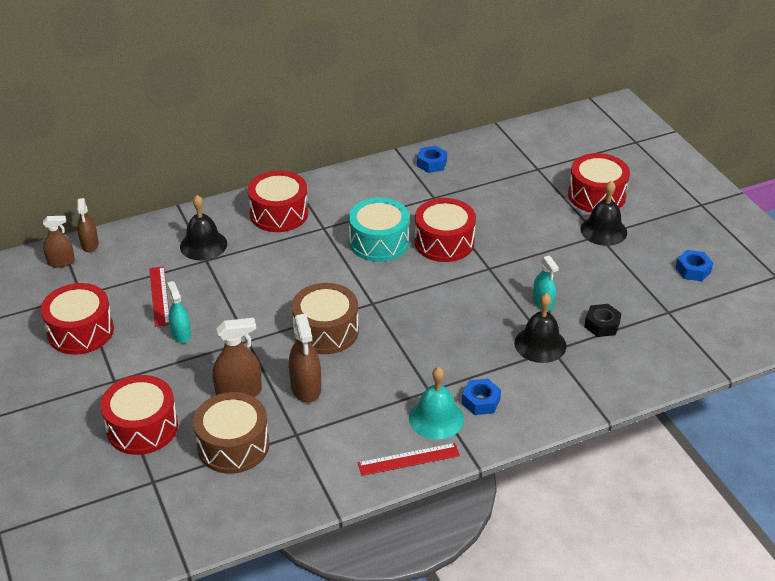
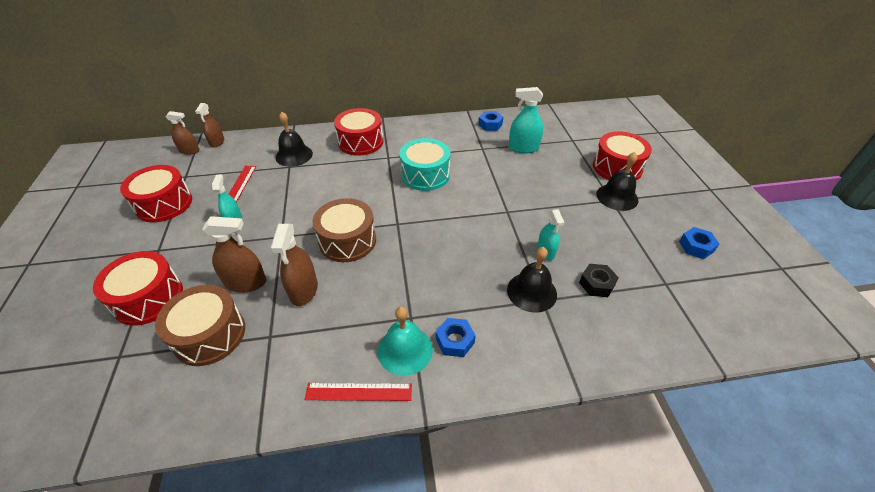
camera: 15 degrees right, 5 degrees up
(444, 242) = (477, 184): red drum -> none
(482, 188) = (523, 148): none -> turquoise spray bottle

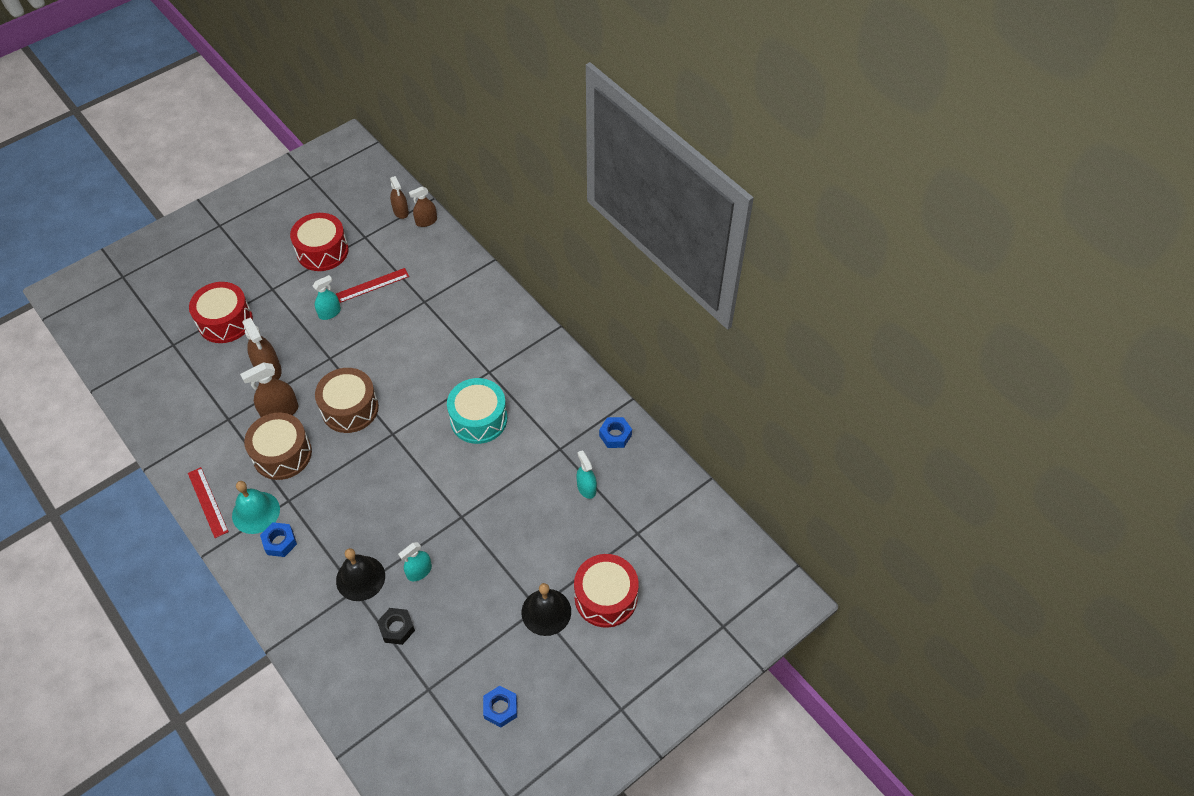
camera: 60 degrees right, 10 degrees up
(209, 335) = (212, 382): brown drum -> brown drum (282, 454)
(294, 155) = (443, 293): black bell -> none
(360, 142) = (500, 334): red drum -> none
(523, 148) = (586, 488): turquoise spray bottle -> turquoise spray bottle, size x0.67

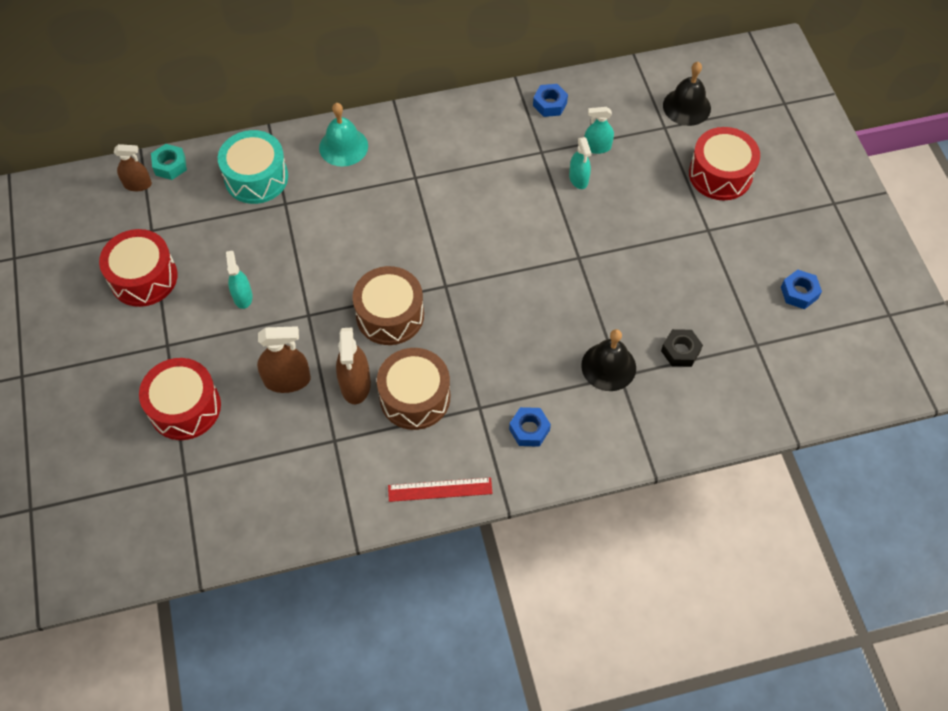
camera: 65 degrees left, 5 degrees up
(256, 512) = (479, 443): turquoise bell -> turquoise bell (343, 146)
(372, 285) = (229, 244): red ruler -> none
(419, 571) = (625, 312): turquoise spray bottle -> turquoise spray bottle (578, 179)
(426, 221) = (170, 165): brown spray bottle -> turquoise nut
(478, 419) = (469, 205): turquoise drum -> turquoise drum (256, 178)
(546, 612) = (715, 224): black bell -> black bell (686, 106)

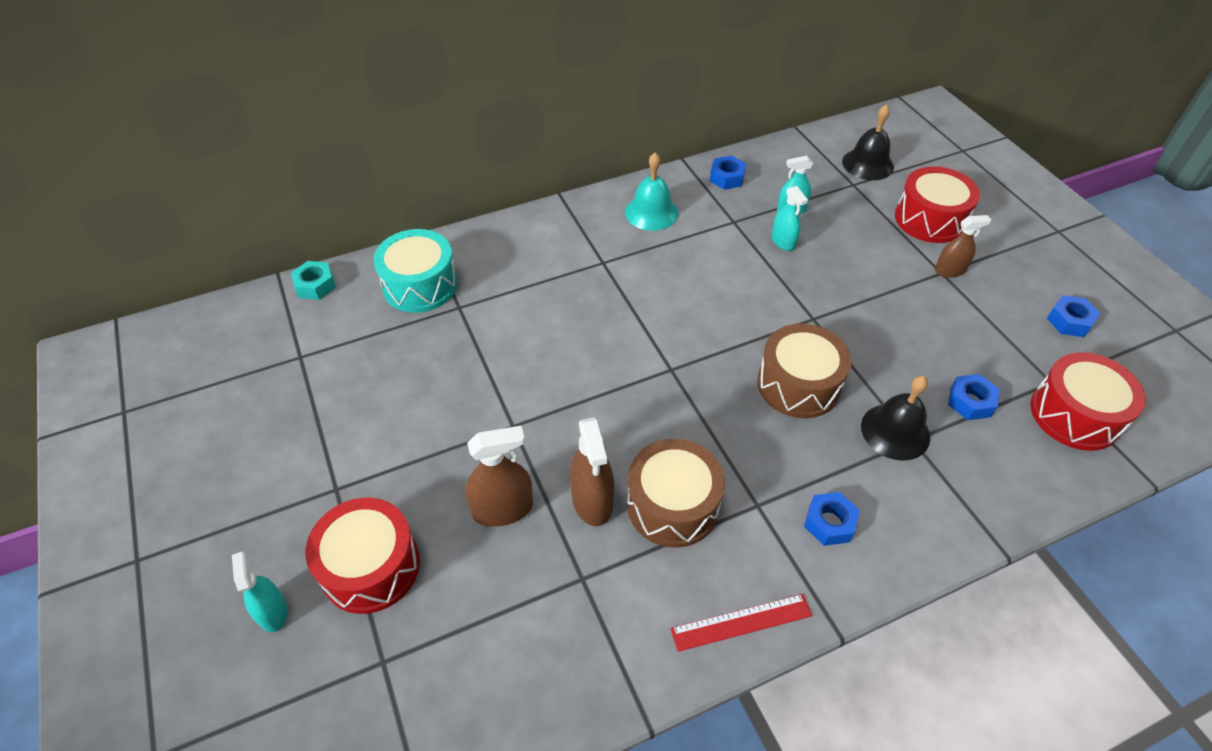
camera: 10 degrees left, 10 degrees down
(137, 184) = (278, 310): brown spray bottle -> brown spray bottle (949, 270)
(144, 278) = (296, 411): red drum -> red drum (1075, 415)
(242, 296) = (426, 416): turquoise spray bottle -> turquoise spray bottle (273, 612)
(343, 146) = (514, 242): turquoise bell -> turquoise bell (651, 212)
(390, 315) = (614, 411): brown drum -> brown drum (798, 384)
(680, 351) = (970, 402): black nut -> blue nut

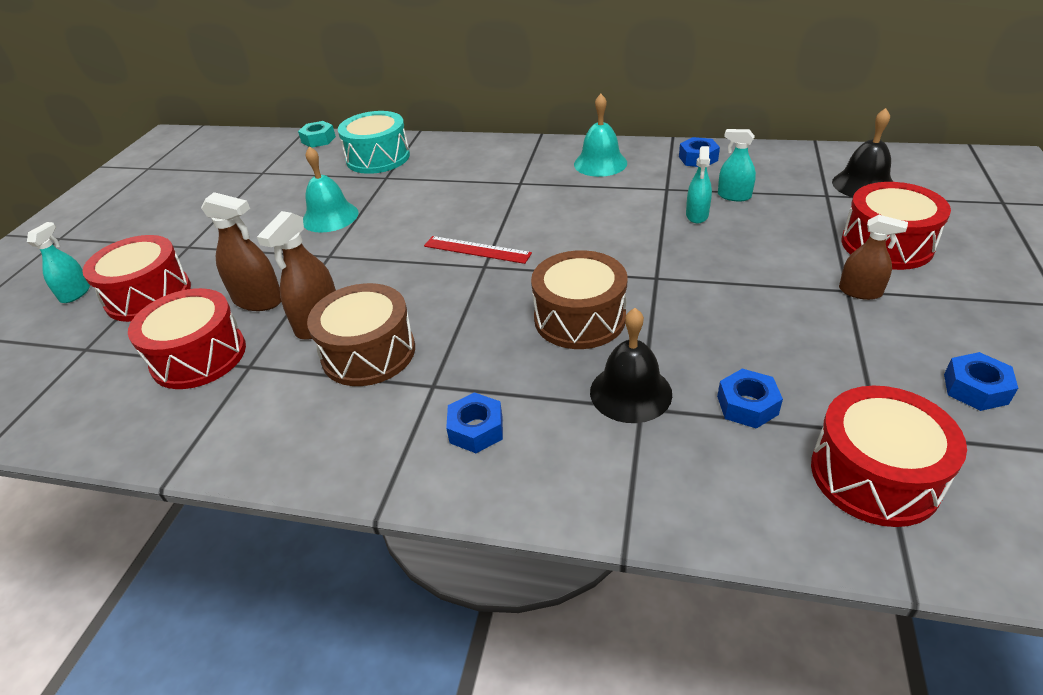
camera: 40 degrees right, 10 degrees down
(457, 380) = (330, 217): none -> turquoise bell
(520, 597) = (199, 356): none -> red drum
(741, 622) = (313, 458): red ruler -> red ruler (477, 250)

